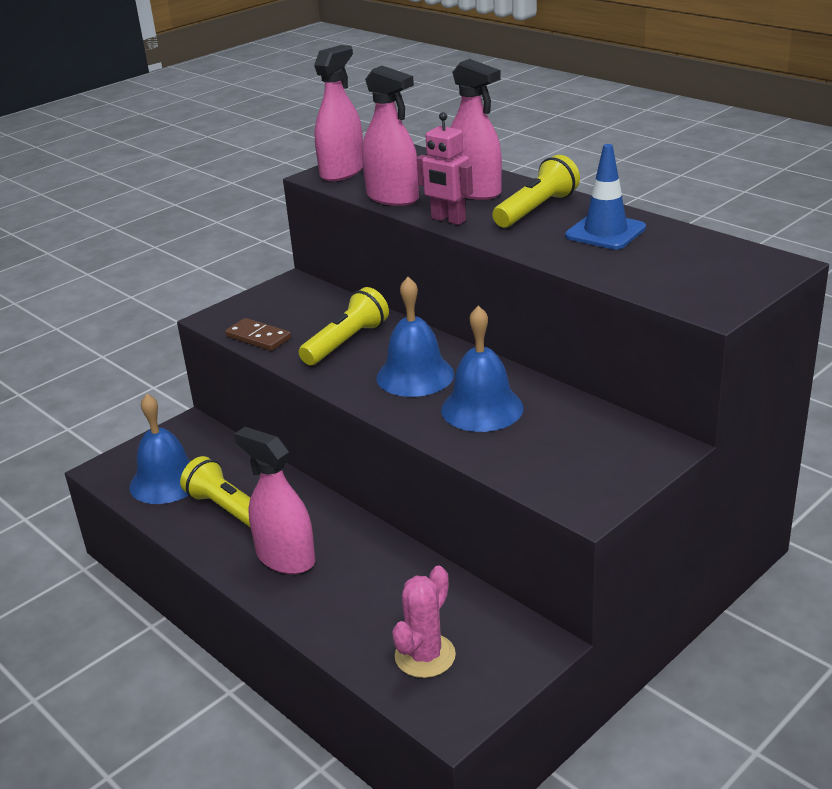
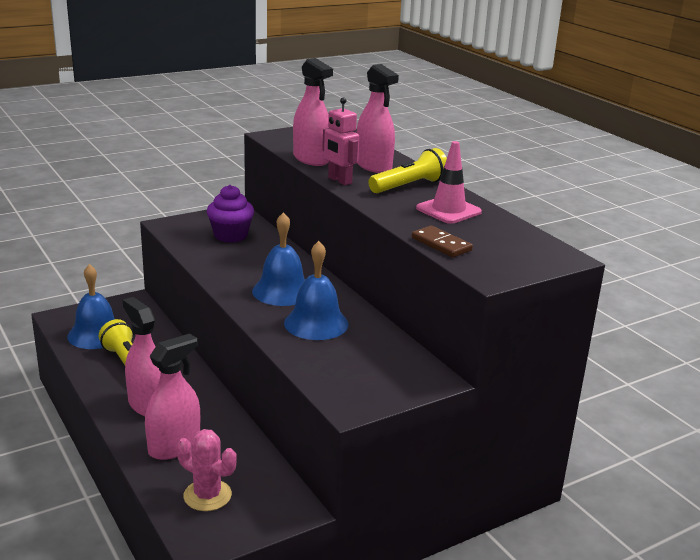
camera: 10 degrees right, 5 degrees down
(258, 337) = (188, 243): brown domino -> brown domino (441, 244)
(305, 316) = (230, 236): none -> purple cupcake
(342, 172) = (288, 136): pink spray bottle -> pink spray bottle (174, 446)
(346, 342) = (248, 259): yellow flashlight -> none
(425, 656) = (207, 495): pink cactus -> pink cactus turned 75 degrees clockwise
(605, 232) = (448, 210): blue traffic cone -> pink traffic cone

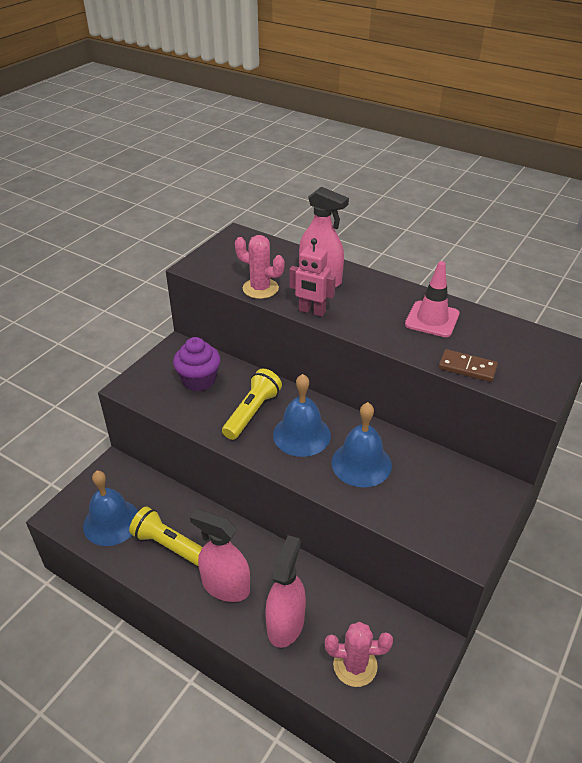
camera: 25 degrees left, 15 degrees up
(311, 159) = (260, 288): pink spray bottle -> pink cactus
(409, 186) = (373, 298): yellow flashlight -> yellow flashlight (252, 413)

